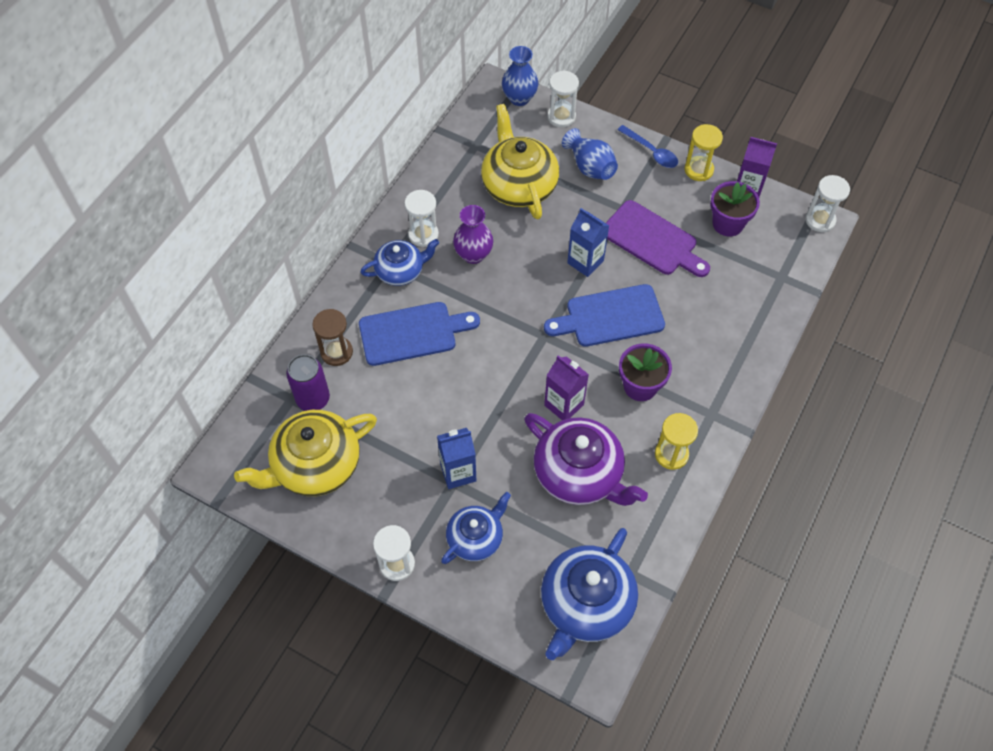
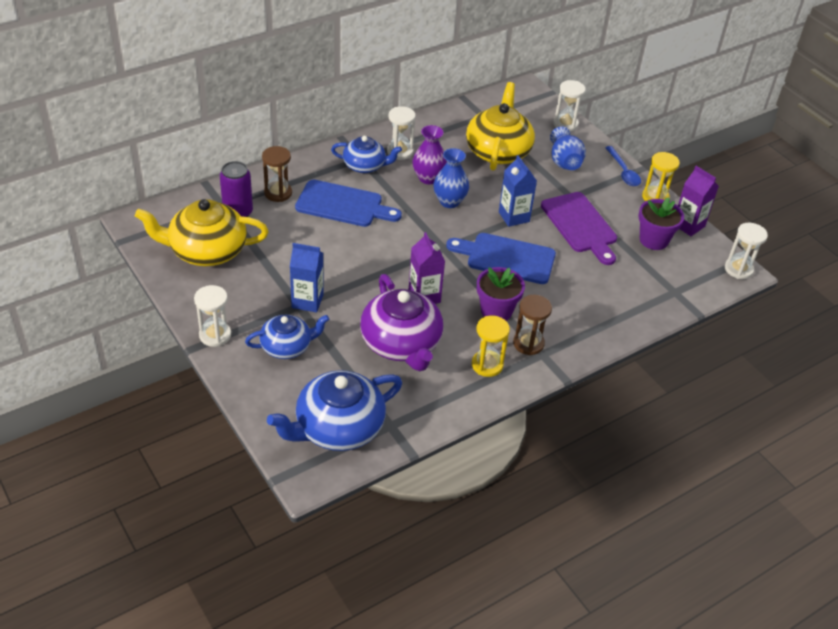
camera: 25 degrees right, 15 degrees down
(519, 98) = (540, 101): blue vase -> blue vase (449, 201)
(692, 409) = (528, 343): none -> brown hourglass

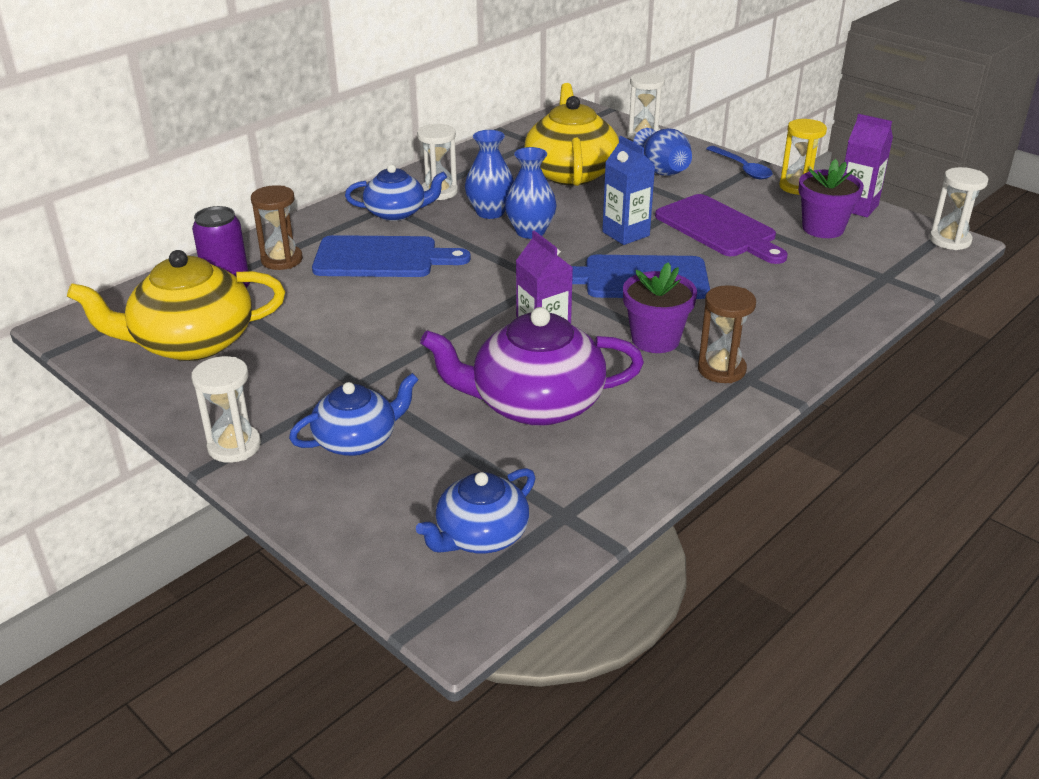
camera: 10 degrees left, 10 degrees down
(307, 301) = (369, 377): blue carton -> none
(338, 428) = (480, 535): blue teapot -> blue teapot, size x0.61
(401, 344) = (535, 404): purple teapot -> purple teapot turned 120 degrees clockwise
(428, 178) = (490, 212): purple vase -> blue vase
(487, 365) = (675, 406): yellow hourglass -> none

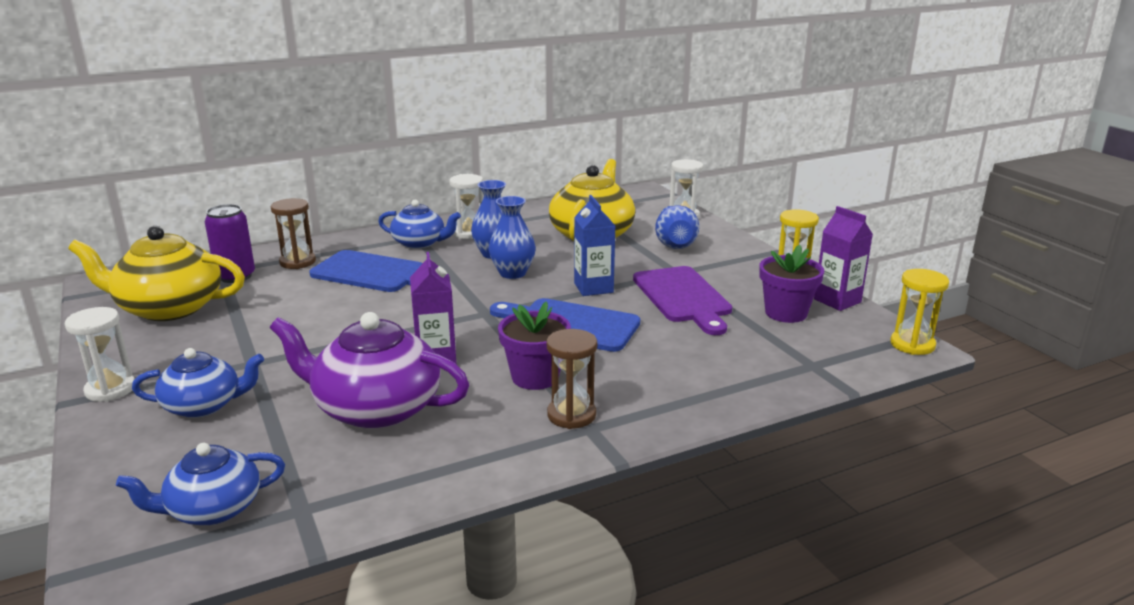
camera: 20 degrees right, 10 degrees down
(742, 168) = (751, 253): blue spoon -> none
(950, 240) = (912, 345): white hourglass -> yellow hourglass

